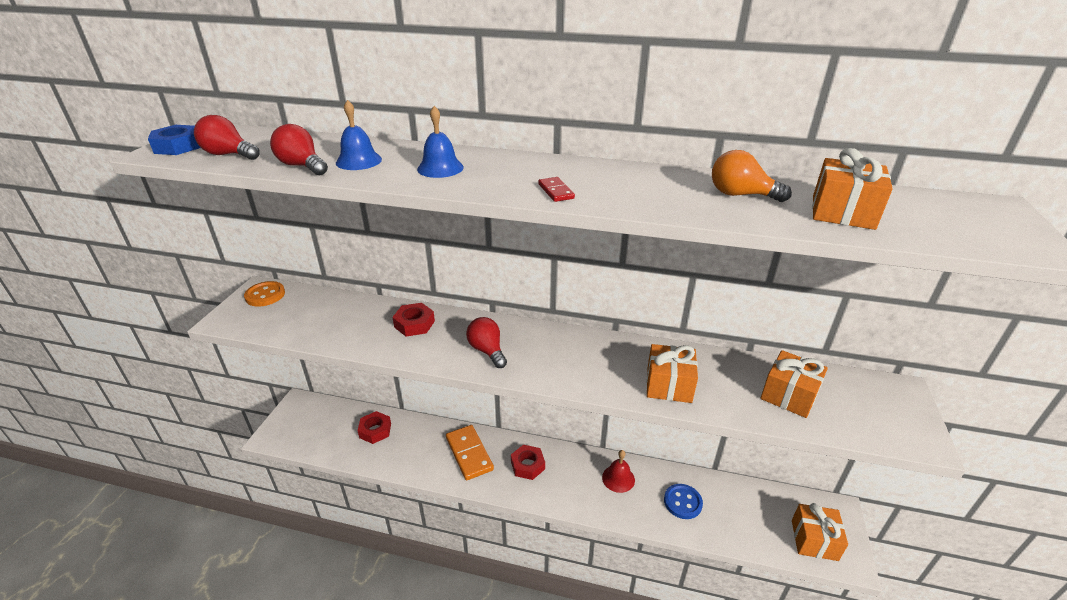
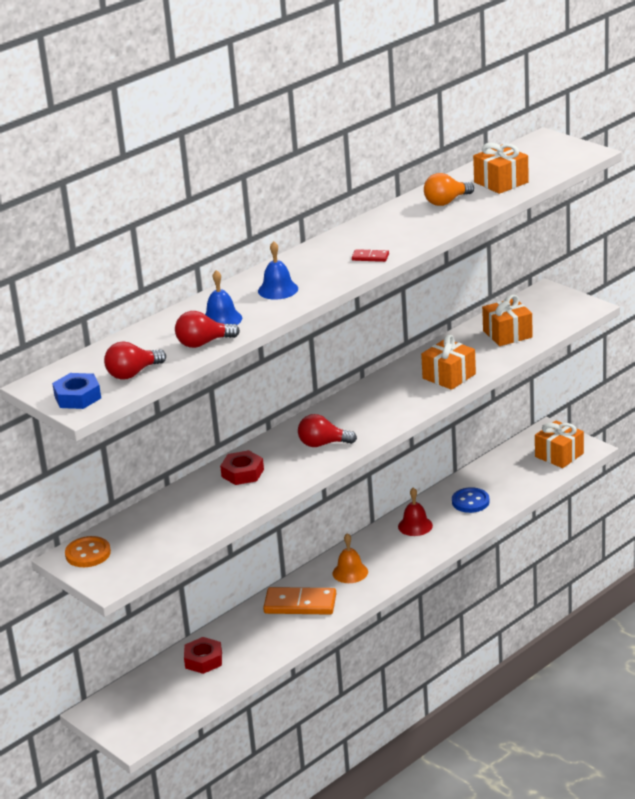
camera: 55 degrees left, 5 degrees down
(527, 465) = (350, 572): red nut -> orange bell

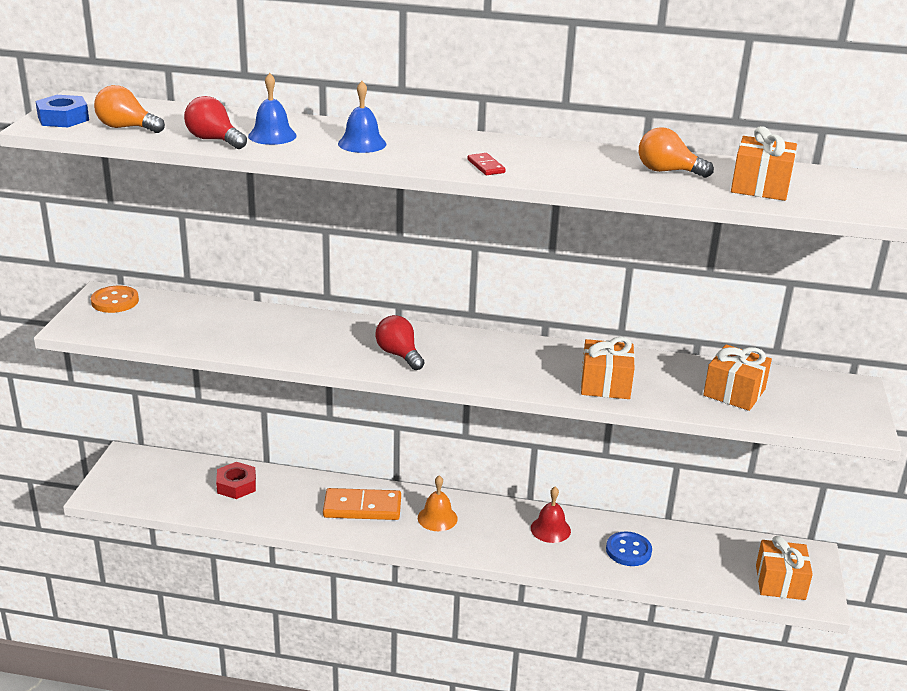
camera: 50 degrees right, 0 degrees up
(133, 374) = (126, 128): red light bulb -> orange light bulb
(242, 473) = (308, 330): red nut -> none
(300, 604) = (362, 507): orange domino -> orange domino turned 60 degrees counterclockwise

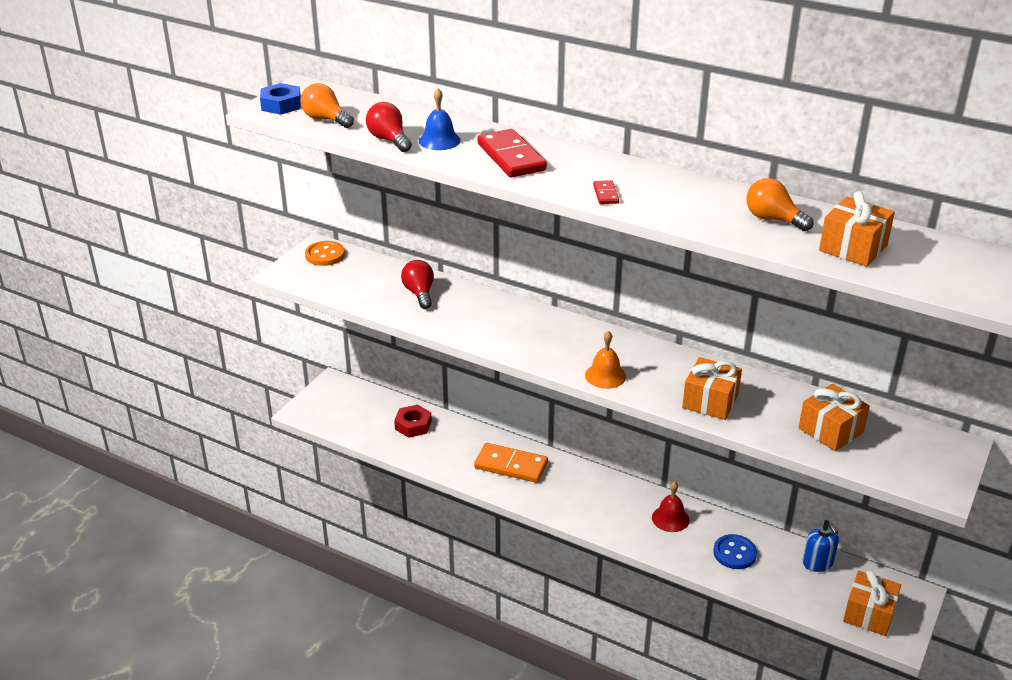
camera: 20 degrees right, 5 degrees up
(362, 143) = (511, 157): blue bell -> red domino
(399, 355) = (537, 342): red light bulb -> red light bulb (419, 293)
(437, 518) = (572, 488): orange bell -> orange bell (605, 375)
(711, 544) = (817, 563): none -> blue soap dispenser

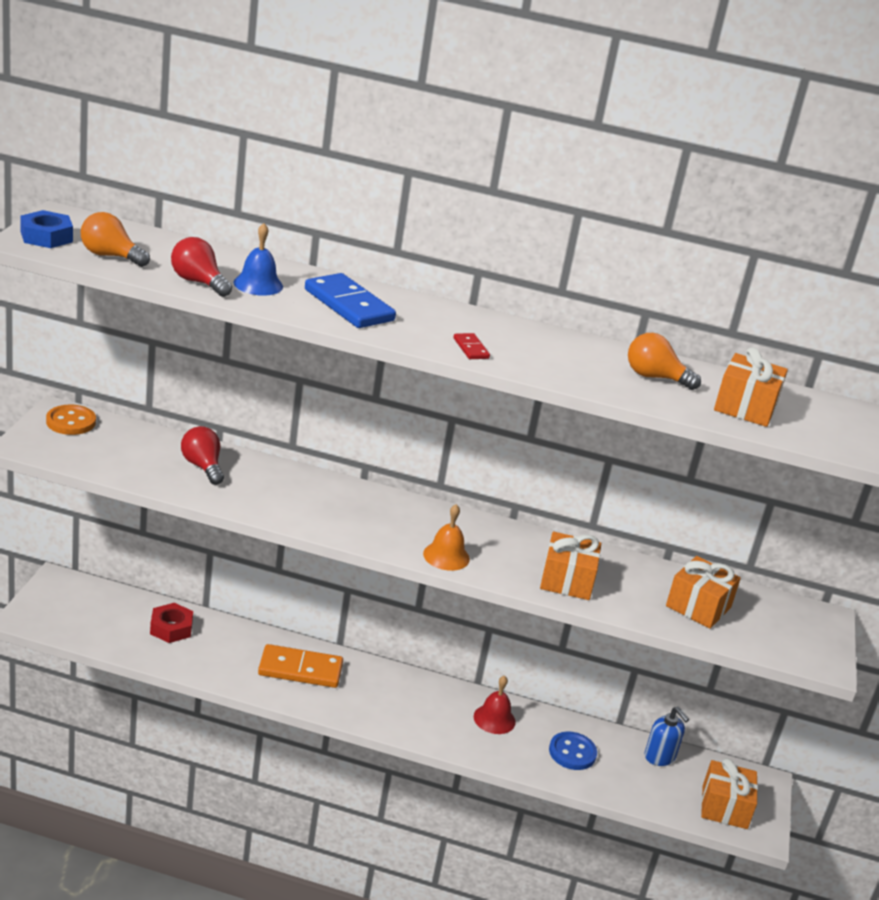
camera: 20 degrees left, 5 degrees down
(511, 157) = (348, 305): red domino -> blue domino

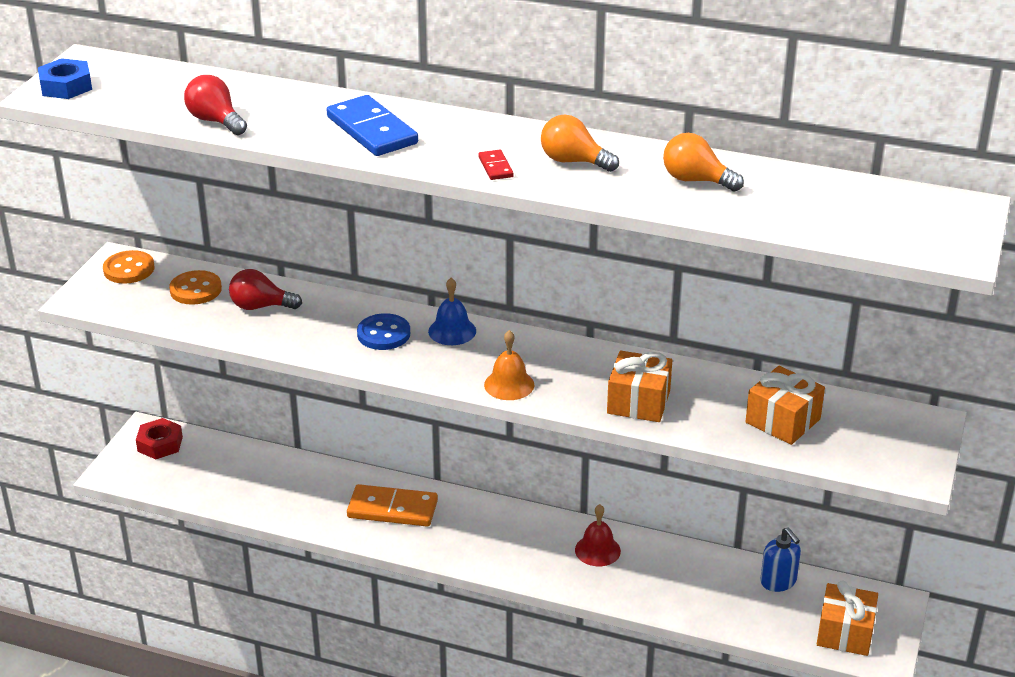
camera: 10 degrees right, 5 degrees up
(110, 256) = (128, 101): orange light bulb -> orange light bulb (573, 161)
(138, 446) = (195, 290): none -> orange button
(171, 628) = (260, 473): red nut -> red nut (160, 444)
(202, 466) = (260, 306): red light bulb -> red light bulb turned 60 degrees counterclockwise
(258, 284) = (279, 116): blue bell -> blue bell (452, 331)
(572, 752) = (680, 582): blue button -> blue button (383, 334)
(745, 407) = (792, 206): orange gift -> none

